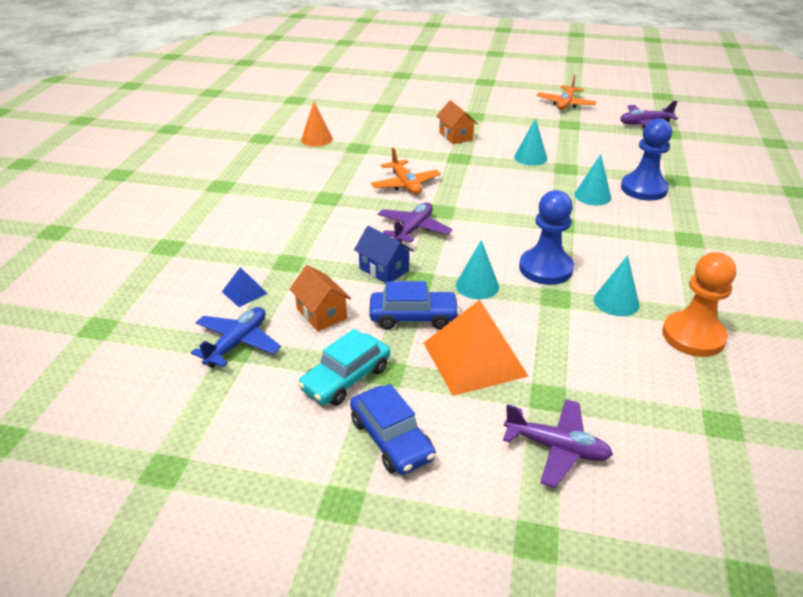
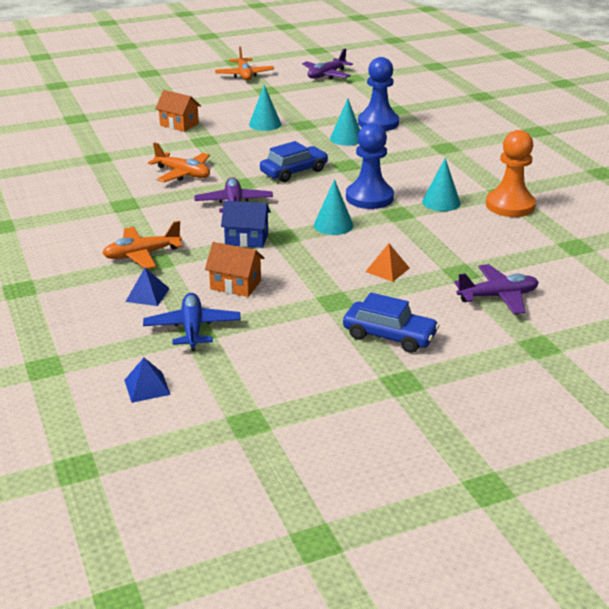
camera: 35 degrees left, 5 degrees down
(138, 386) = (147, 387): none -> blue pyramid
(285, 251) = (142, 255): none -> orange plane
(316, 139) = (45, 162): orange cone -> none
(346, 378) = (311, 316): turquoise car -> none
(413, 317) = (311, 261): blue car -> blue car (294, 171)
(474, 359) = (387, 269): orange pyramid -> orange pyramid, size x0.47

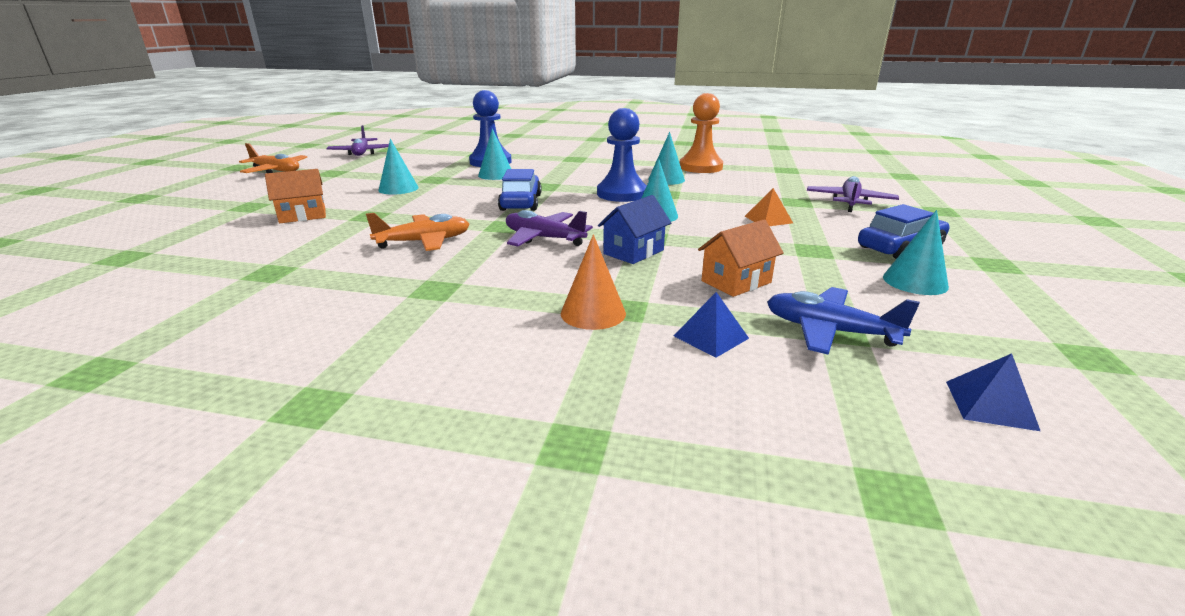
camera: 55 degrees left, 5 degrees down
(142, 255) = (593, 313): orange plane -> orange cone
(314, 349) = (915, 282): none -> turquoise cone

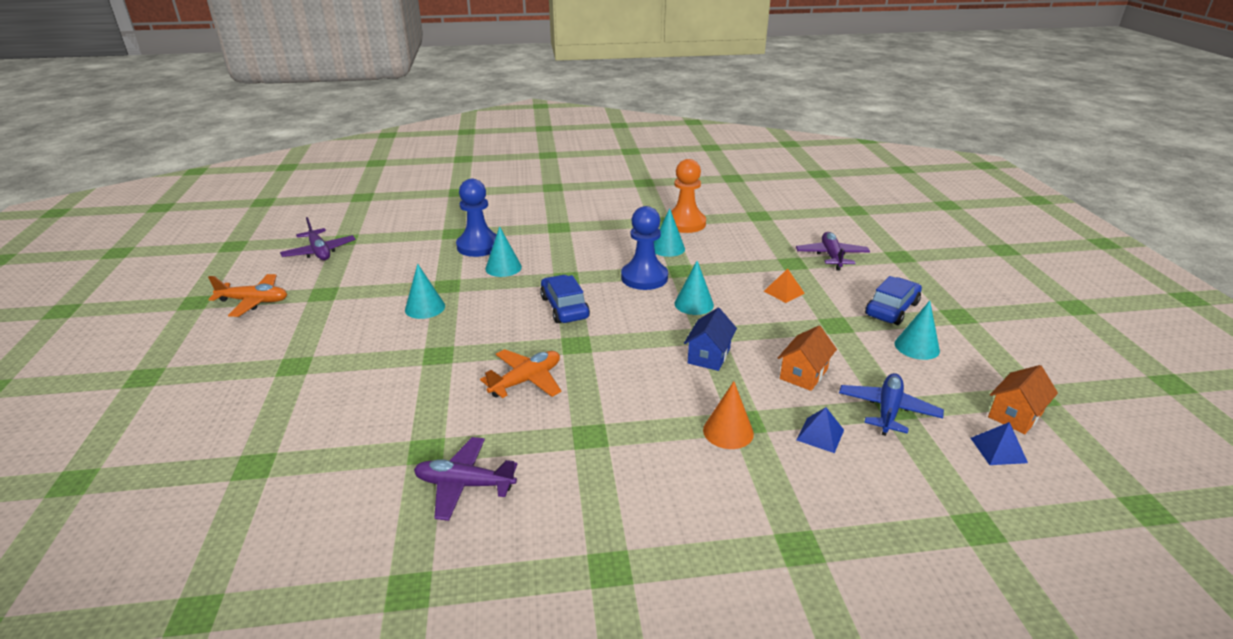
camera: 20 degrees left, 5 degrees up
(303, 215) = (370, 368): orange house -> orange house (1015, 415)
(544, 238) = (625, 354): purple plane -> purple plane (464, 485)
(829, 331) = (888, 410): blue plane -> blue plane turned 105 degrees clockwise

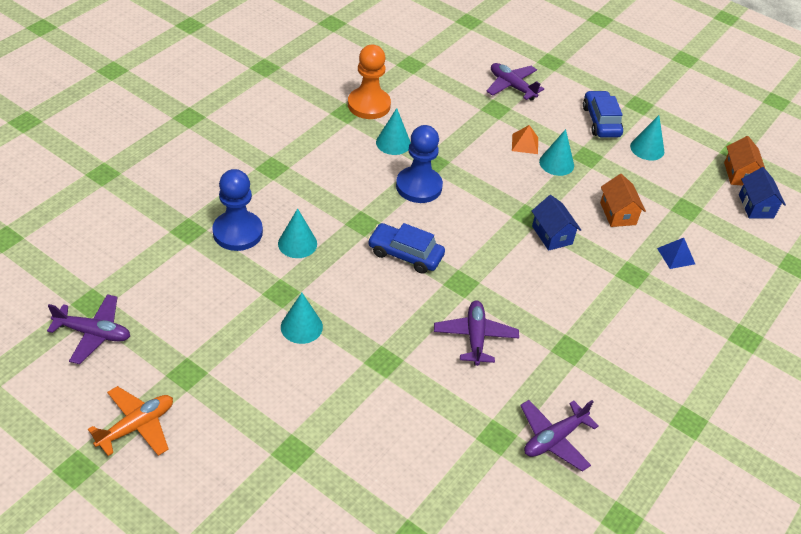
camera: 50 degrees left, 15 degrees up
(526, 380) = (475, 337): orange plane -> purple plane
(694, 304) = (485, 192): turquoise cone -> turquoise cone (556, 163)
(728, 431) = (633, 288): orange cone -> none
(888, 410) = (685, 213): blue plane -> none
(998, 450) = (756, 206): blue pyramid -> blue house

